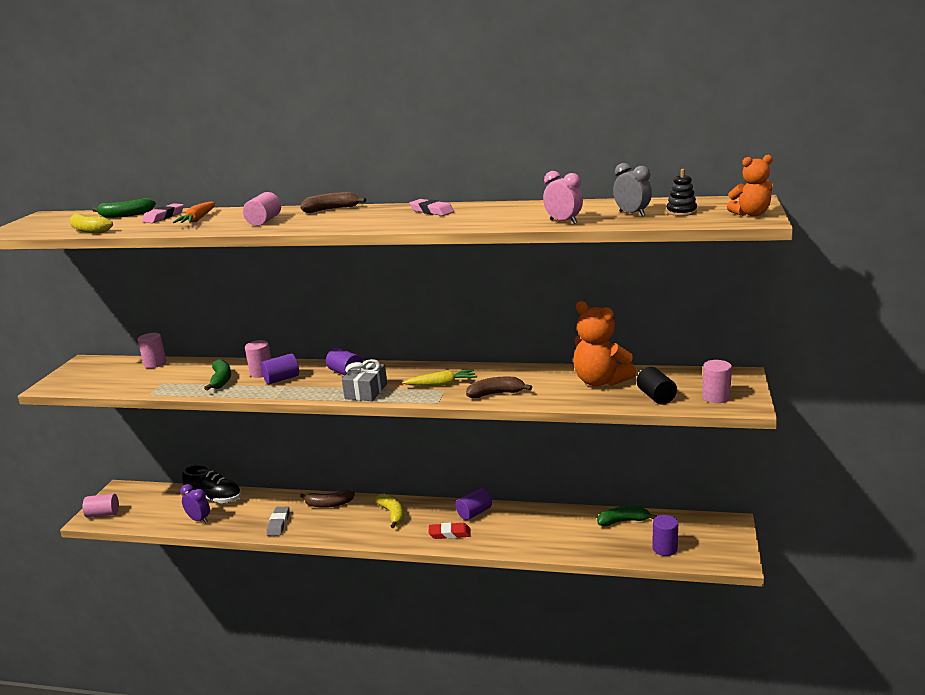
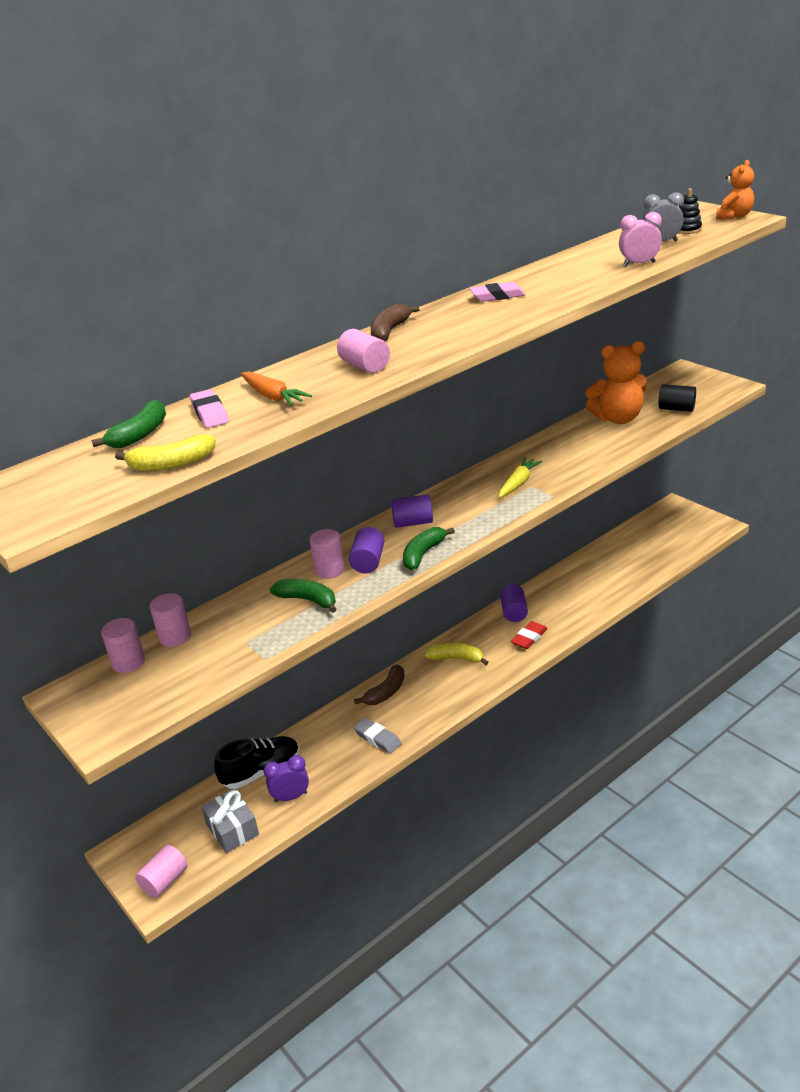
camera: 50 degrees left, 10 degrees up
(366, 391) = (475, 523): grey gift -> grey gift (232, 829)
(496, 394) = (576, 466): brown banana -> none
(623, 521) = (617, 547): green banana -> green banana (423, 554)
(664, 548) = (673, 546): purple cylinder -> none
(716, 397) = (707, 390): pink cylinder -> pink cylinder (128, 662)

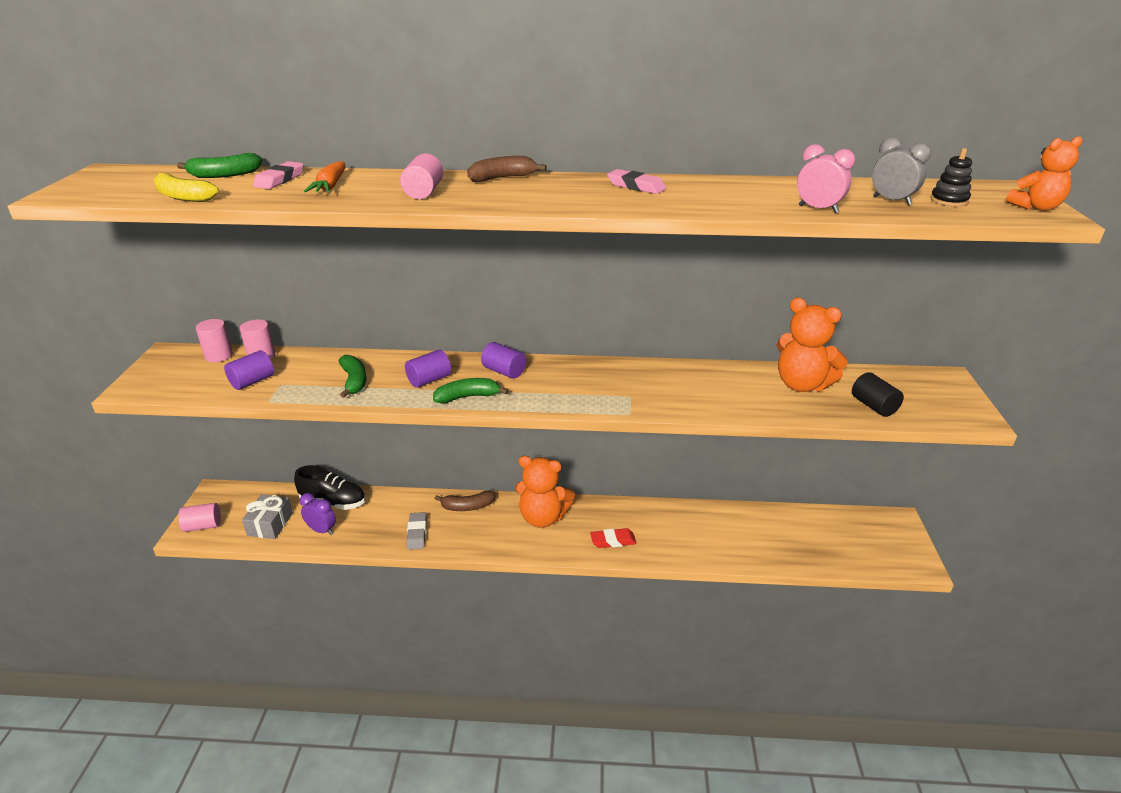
camera: 40 degrees right, 0 degrees up
(329, 570) = (400, 370): pink cylinder -> none
(456, 658) = (543, 517): yellow banana -> orange teddy bear
(514, 612) = (631, 514): purple cylinder -> purple cylinder (252, 381)
(518, 483) = (624, 388): yellow carrot -> none

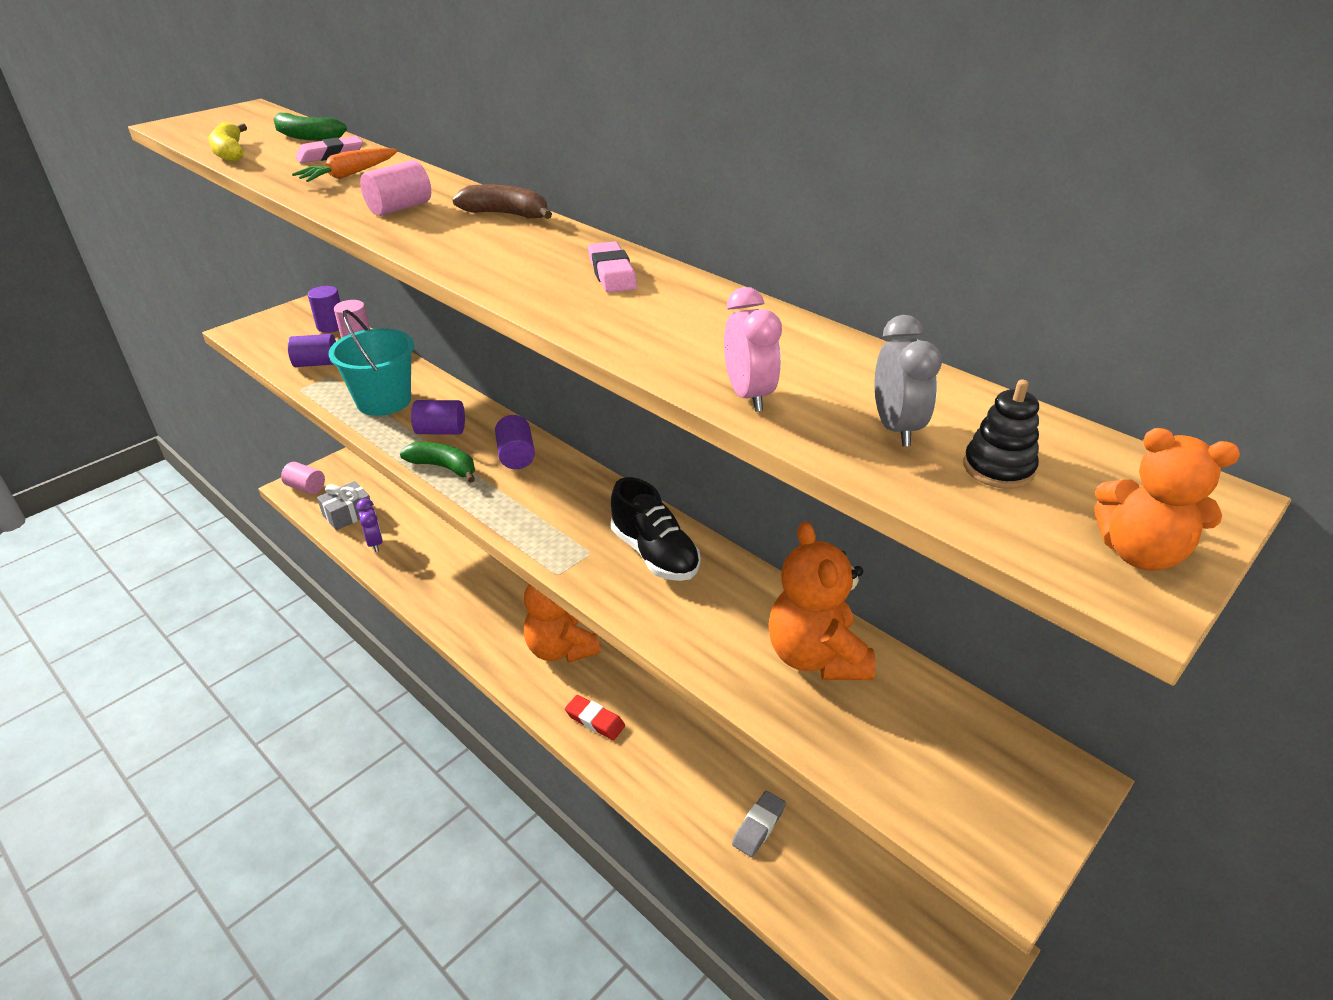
camera: 40 degrees right, 5 degrees up
(219, 356) = (331, 326): pink cylinder -> purple cylinder
(333, 502) = (413, 520): black shoe -> black shoe (654, 554)
(354, 381) = (383, 401): green banana -> turquoise bucket
(417, 533) = (438, 593): grey eraser -> grey eraser (758, 826)
(467, 506) = (509, 593): brown banana -> none
(873, 406) = (867, 747): black cylinder -> none

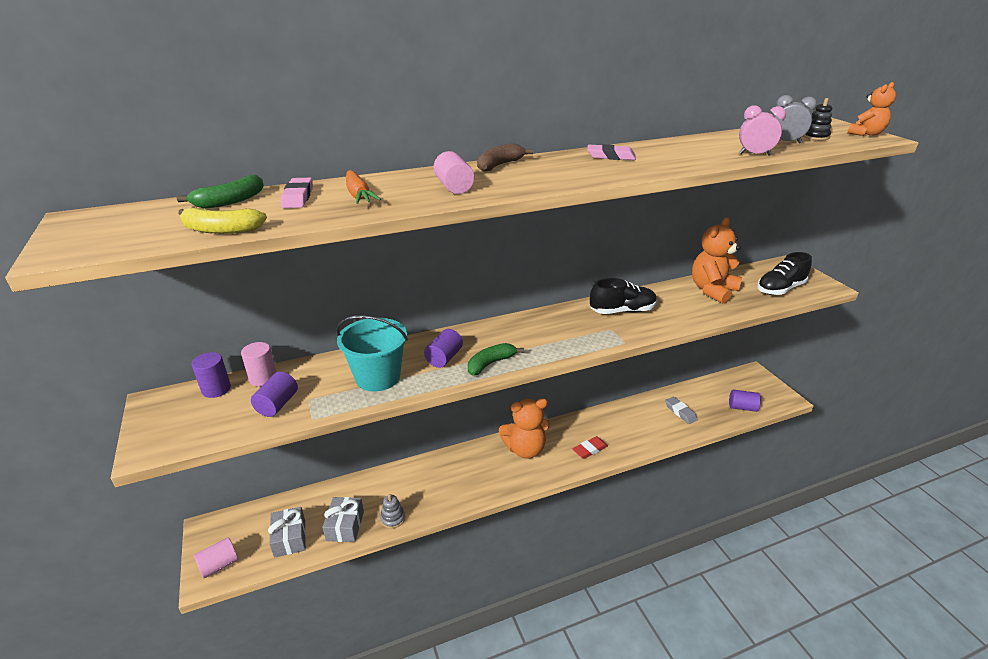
camera: 65 degrees left, 5 degrees down
(375, 543) = (345, 526): purple clock -> grey gift
(396, 573) = (393, 518): none -> grey stacking toy
(516, 456) = (498, 334): purple cylinder -> purple cylinder (742, 407)
(815, 656) = (712, 290): orange teddy bear -> orange teddy bear turned 120 degrees clockwise
(911, 768) = (780, 289): none -> black shoe

